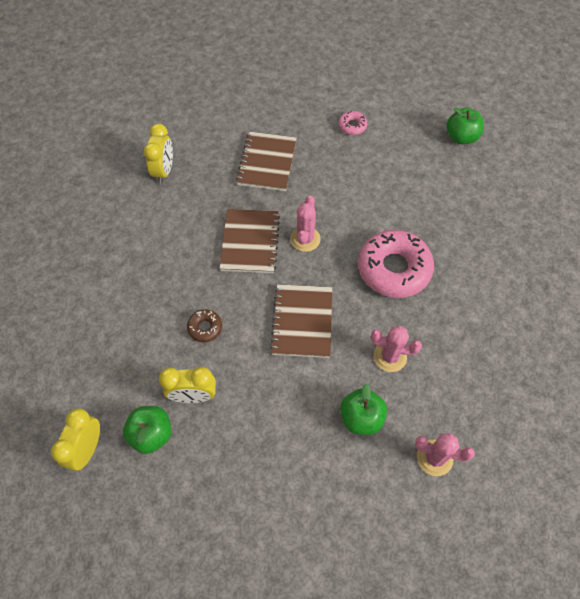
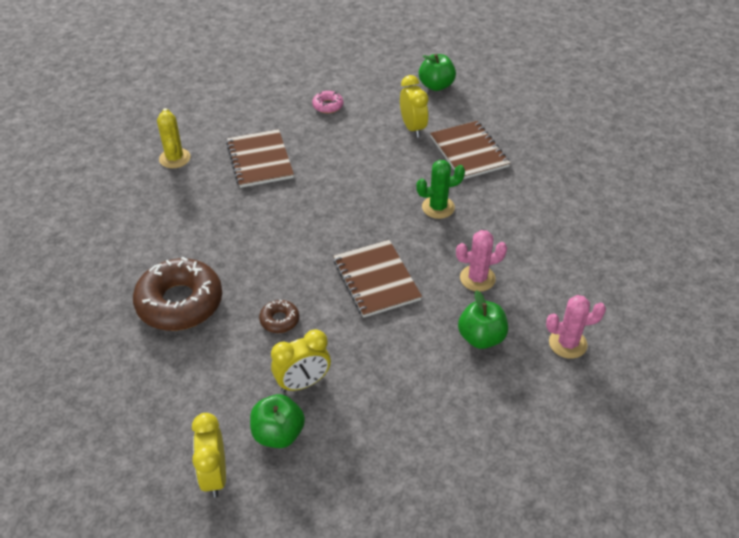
camera: 25 degrees left, 15 degrees down
(138, 278) = (180, 302): none -> brown donut
(164, 171) = (153, 200): yellow clock -> yellow clock (413, 128)
(200, 136) = (175, 158): none -> yellow cactus
(250, 242) = (283, 231): brown notebook -> brown notebook (469, 152)
(305, 239) = (337, 211): pink cactus -> none
(394, 269) = (438, 207): pink donut -> green cactus

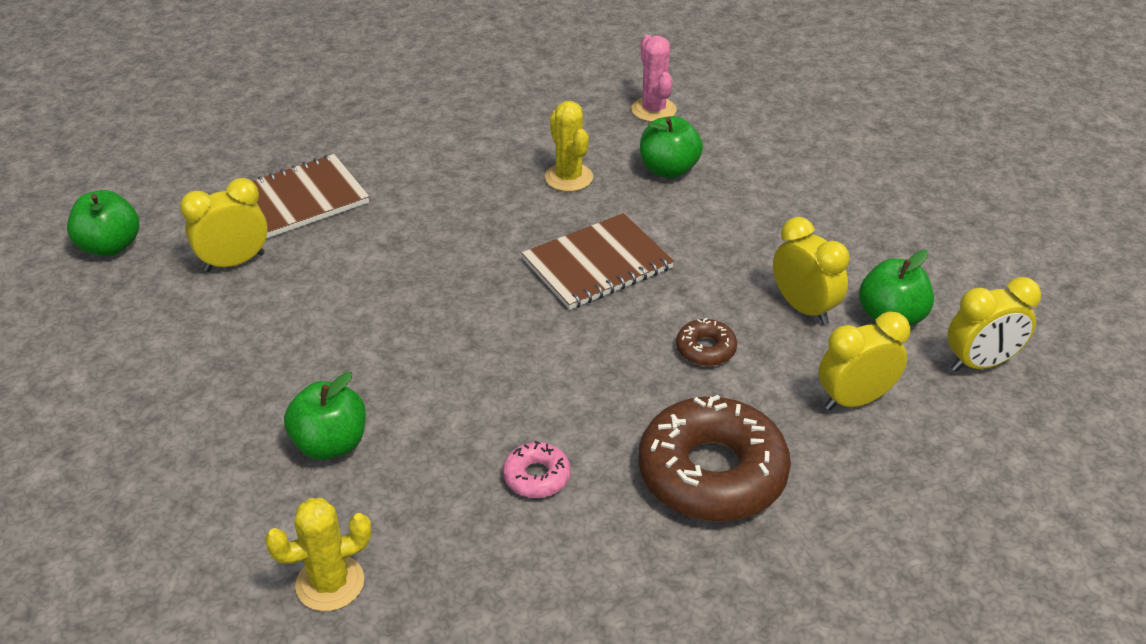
camera: 100 degrees left, 5 degrees down
(208, 387) = (854, 400): none -> yellow clock
(259, 160) = (330, 444): brown notebook -> green apple
(328, 106) = (158, 376): pink donut -> pink donut (537, 476)
(438, 207) = (433, 220): green cactus -> none
(477, 278) = (568, 177): pink cactus -> yellow cactus

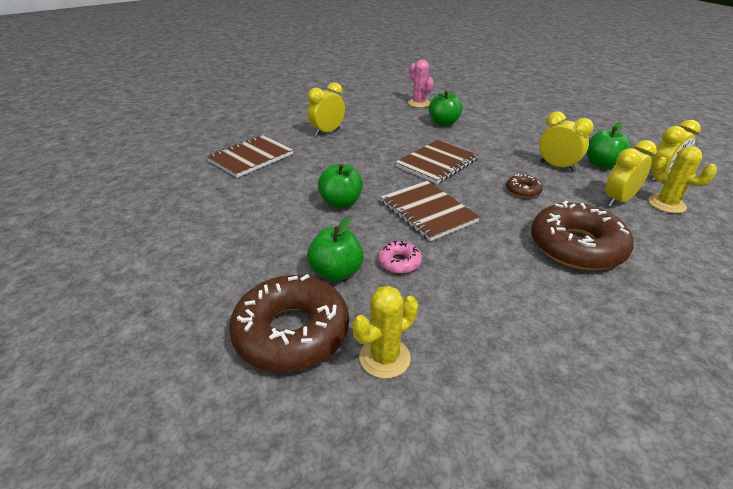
camera: 15 degrees left, 5 degrees down
(110, 246) = (139, 193): green apple -> green apple (341, 203)
(232, 523) = (292, 332): none -> brown donut
(234, 262) = (225, 190): yellow clock -> yellow clock (327, 132)
(521, 363) = (427, 212): none -> brown notebook
(537, 476) = (478, 266): pink donut -> pink donut (399, 262)
(568, 177) = (395, 132): yellow cactus -> yellow cactus (666, 204)

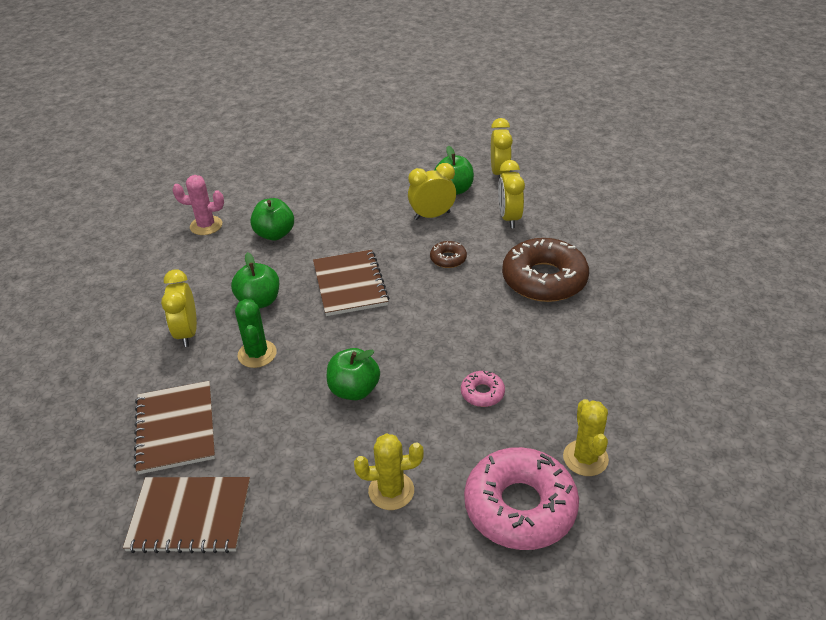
camera: 55 degrees left, 5 degrees up
(292, 332) = (520, 506): brown donut -> pink donut
(334, 158) = (257, 354): none -> green cactus
(336, 272) = (463, 443): green apple -> green apple (259, 301)
(427, 212) = (425, 336): brown notebook -> brown notebook (190, 516)
(666, 204) = (534, 199): yellow cactus -> yellow cactus (391, 491)

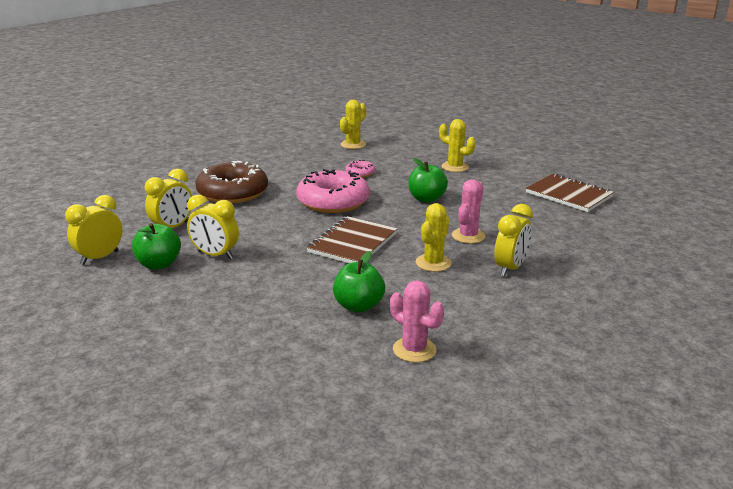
camera: 140 degrees left, 15 degrees down
(175, 428) = (555, 225): brown notebook -> none
(257, 354) = (468, 236): green cactus -> pink cactus
(259, 301) = (433, 263): green apple -> yellow cactus
(448, 259) = (262, 226): brown donut -> none
(520, 506) = (404, 146): pink donut -> pink donut (333, 201)

